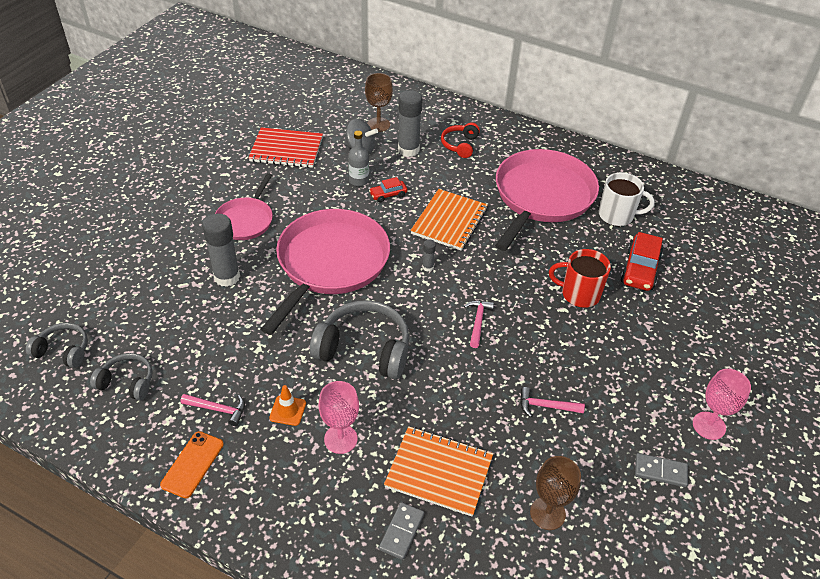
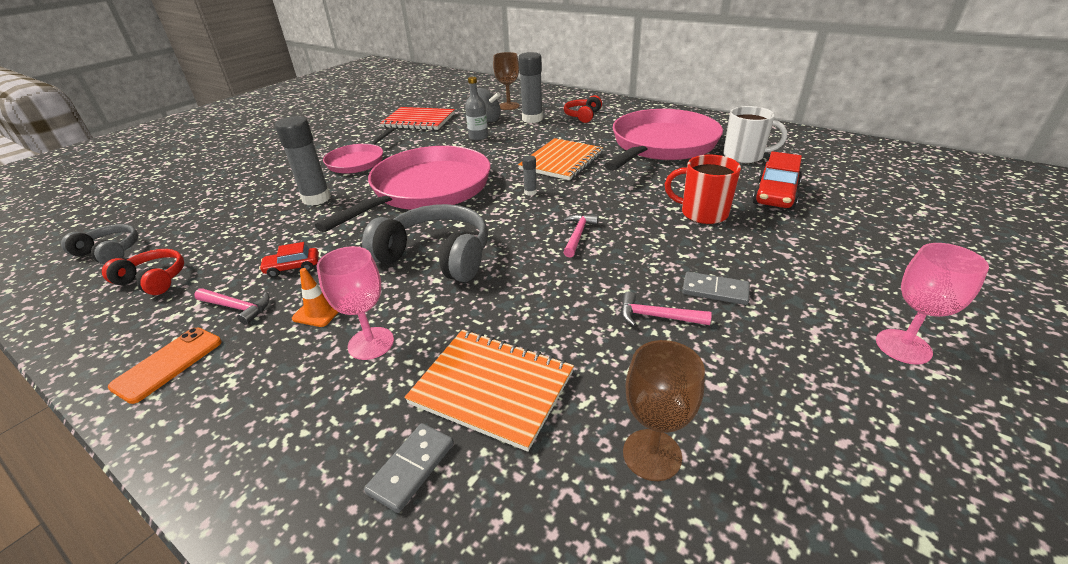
camera: 10 degrees right, 10 degrees down
(127, 382) = (154, 280): grey headphones -> red headphones
(388, 195) = (504, 145): red car -> red car (292, 267)
(660, 471) = (837, 403): grey domino -> grey domino (715, 291)

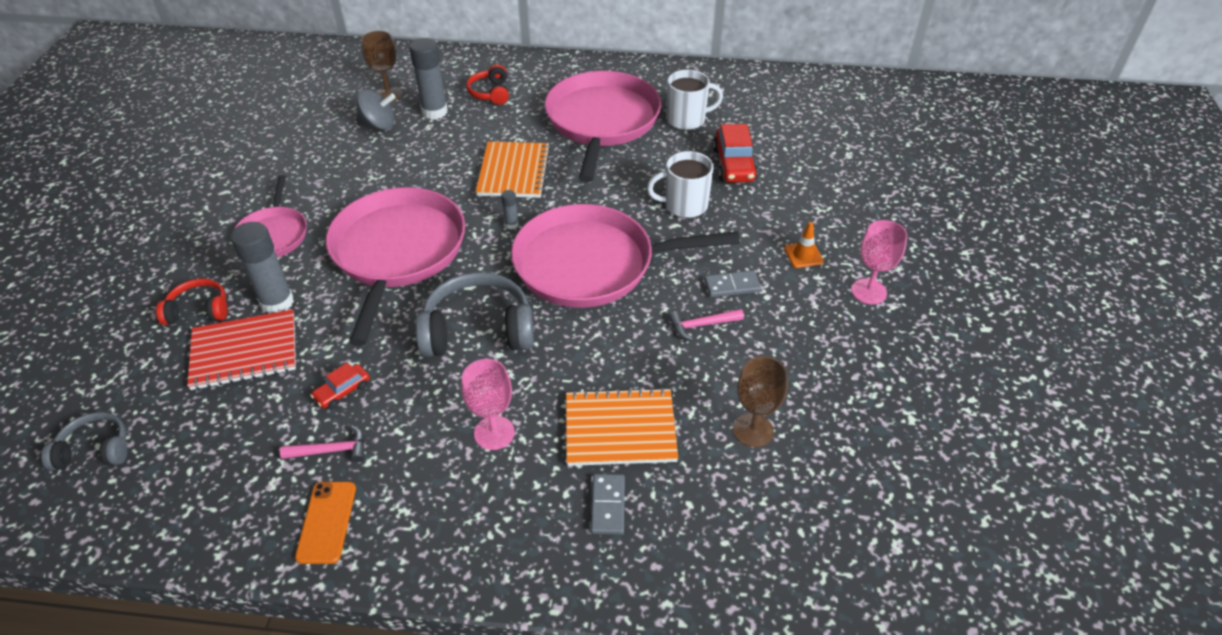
camera: 30 degrees left, 10 degrees up
(154, 280) = (199, 458): red headphones -> red headphones (199, 310)
(319, 311) = (418, 423): orange traffic cone -> orange traffic cone (803, 255)
(419, 120) = (290, 146): red notebook -> red notebook (244, 351)
(478, 137) = (392, 157): grey bottle -> none
(578, 235) = (592, 264): pink hammer -> pink pan
(702, 213) = (684, 205): red mug -> white mug

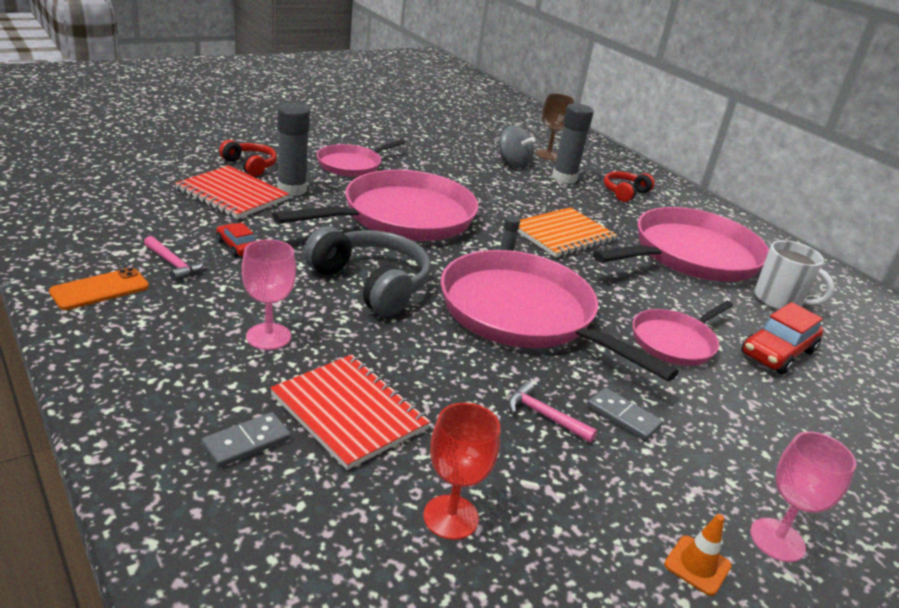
camera: 45 degrees right, 15 degrees down
(95, 450) = (92, 177): grey headphones -> none
(342, 391) = (237, 247): red car -> red car turned 45 degrees clockwise
(620, 429) = (349, 412): orange notebook -> red notebook
(684, 205) = (675, 341): white mug -> pink pan
(753, 430) = (451, 517): brown goblet -> red goblet
(803, 255) = (744, 456): orange traffic cone -> orange traffic cone (697, 565)

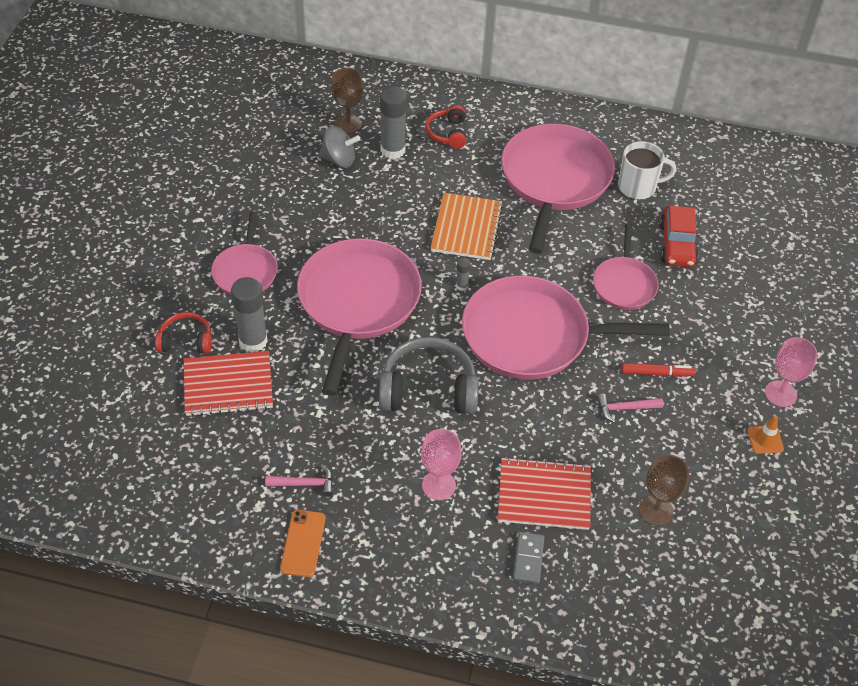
camera: 40 degrees left, 20 degrees up
(237, 247) = (312, 432): red car -> none
(451, 517) = (656, 510): red goblet -> brown goblet
(623, 417) = (657, 373): grey domino -> red marker

